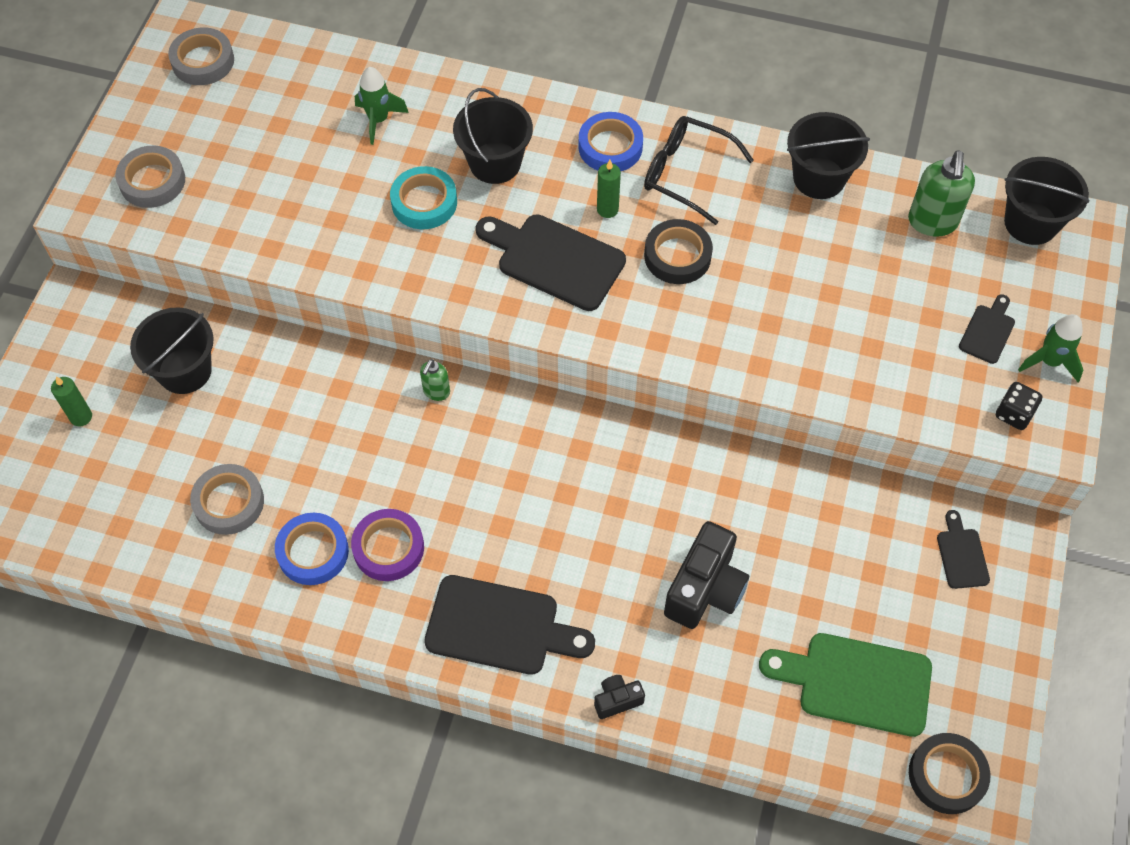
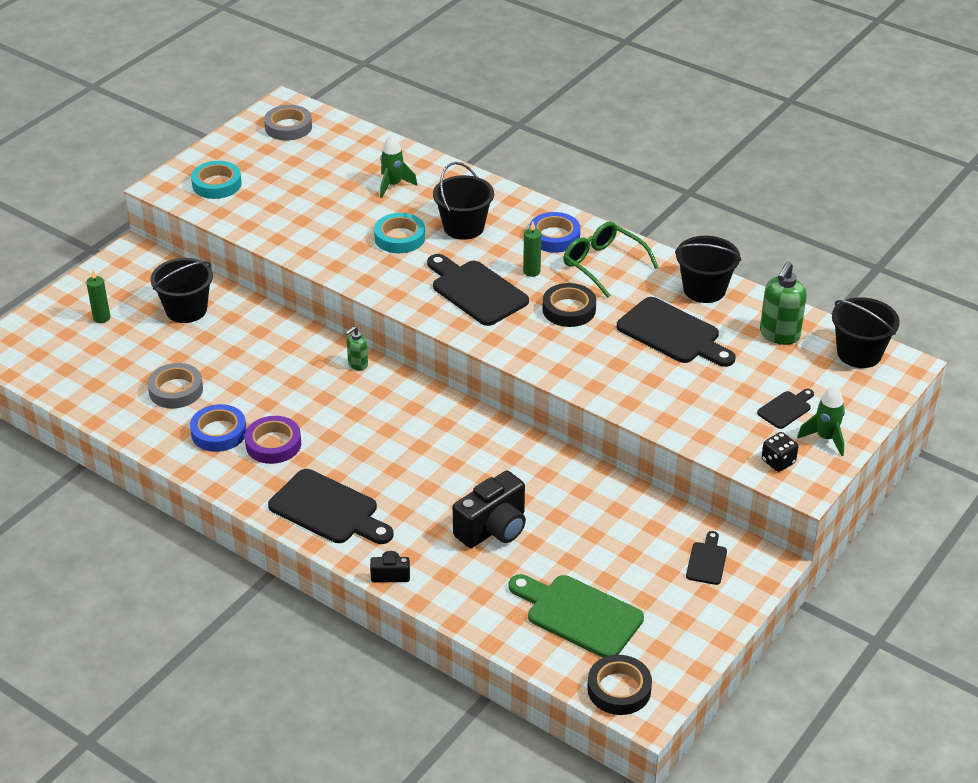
camera: 20 degrees right, 20 degrees down
(152, 181) = (217, 184): grey tape -> turquoise tape
(686, 173) = (603, 264): black glasses -> green glasses
(813, 257) = (672, 334): none -> black cutting board

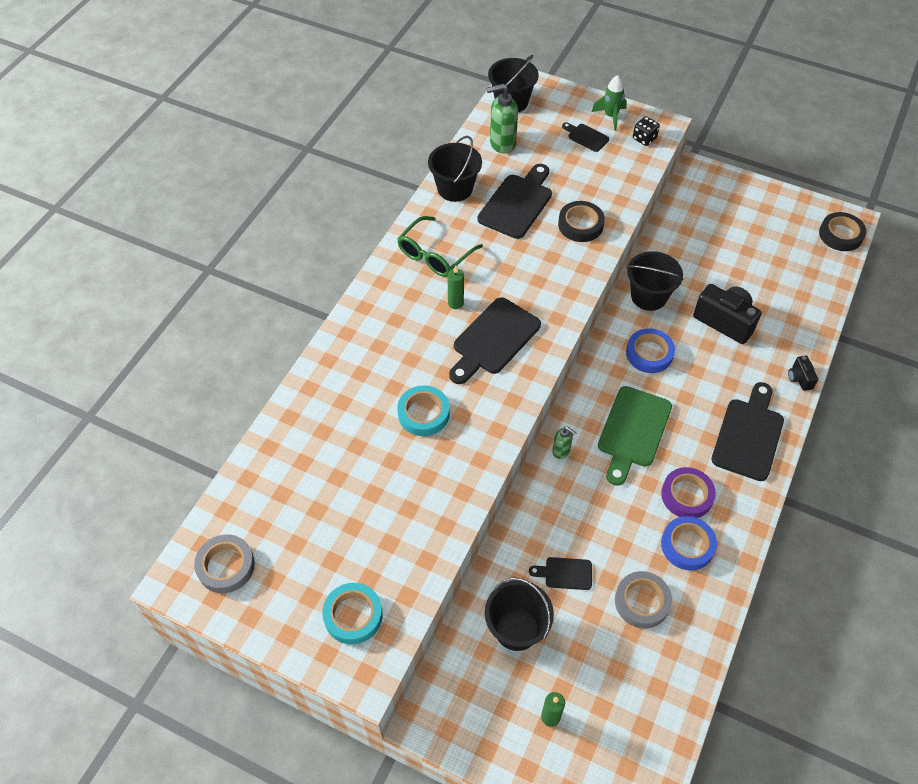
camera: 100 degrees left, 15 degrees up
(393, 185) = (333, 436): green rocket -> none
(463, 227) = (397, 364): black bucket -> black bucket (648, 296)
(554, 237) = (400, 293): blue tape -> blue tape (649, 353)
(569, 309) = (503, 271): black tape -> black tape (580, 225)
(579, 614) = (786, 262): green cutting board -> green cutting board (632, 431)
(707, 561) = (707, 199): black cutting board -> black cutting board (565, 573)
(779, 335) = (502, 143): green soap dispenser -> green soap dispenser turned 150 degrees clockwise

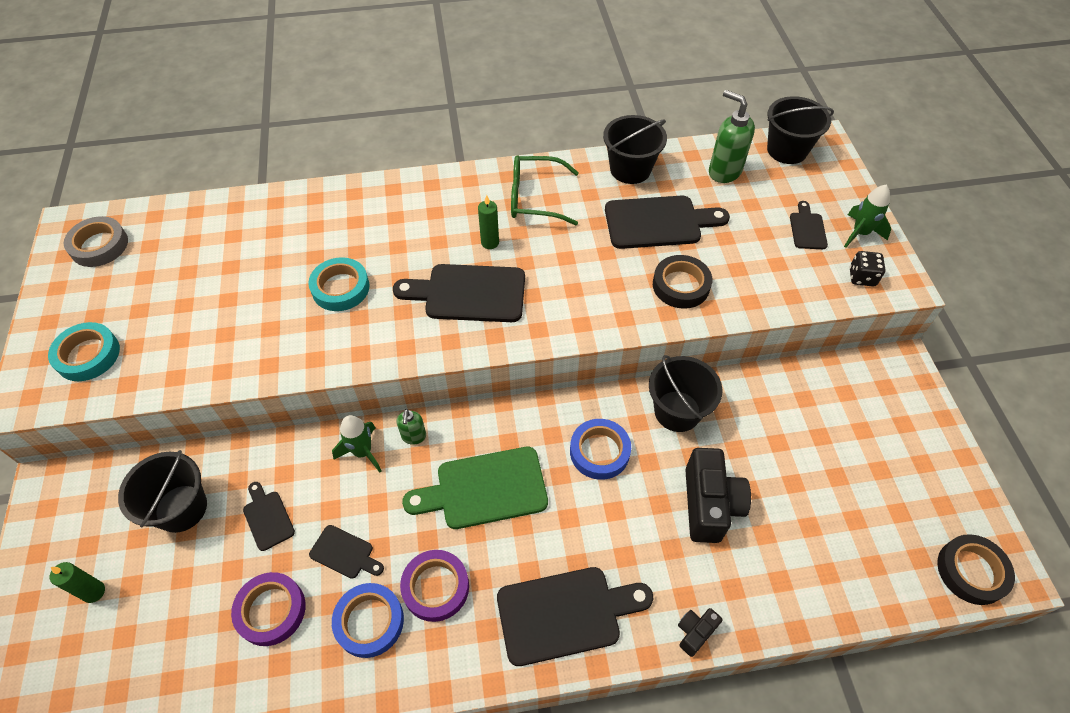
camera: 55 degrees right, 0 degrees up
(552, 488) = (362, 452): none -> green rocket
(627, 537) = (344, 553): none -> black cutting board
(642, 602) = (271, 610): grey tape -> purple tape

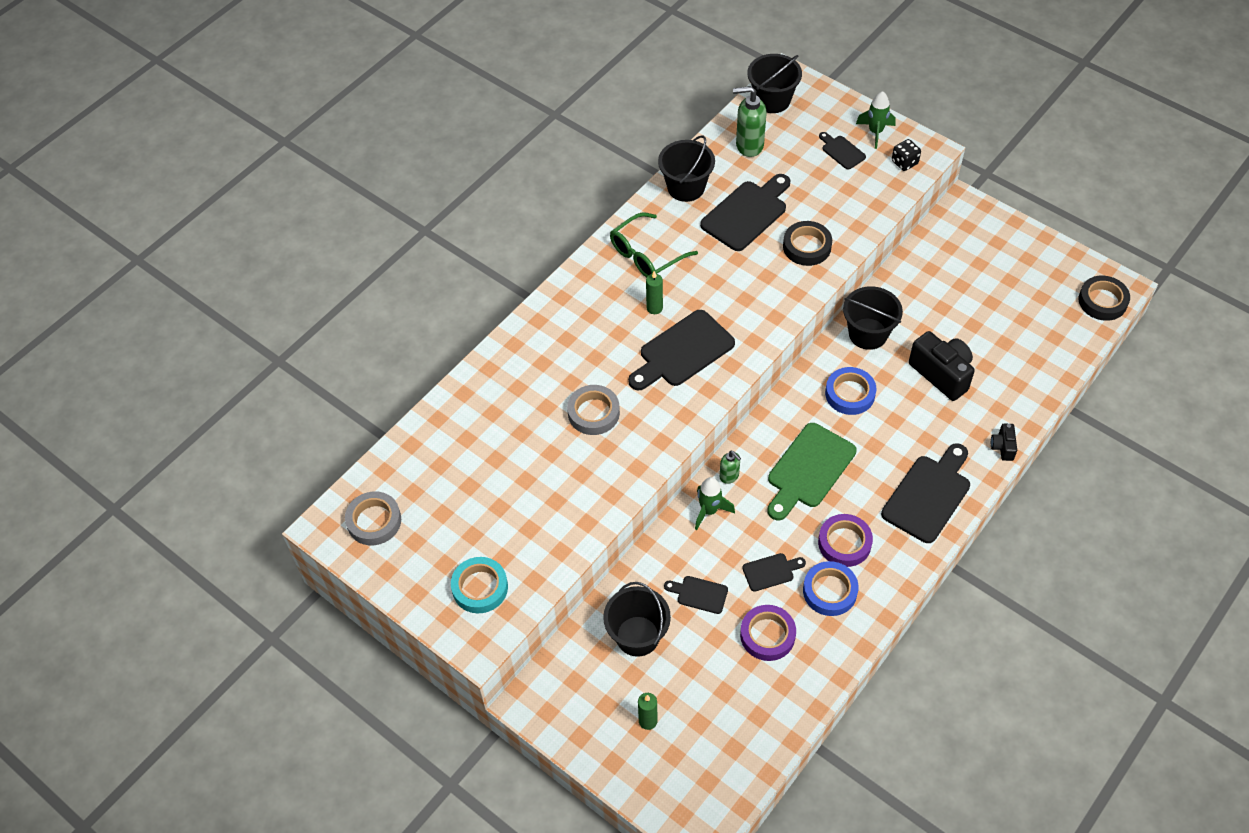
camera: 40 degrees left, 0 degrees up
(340, 288) = (593, 413): turquoise tape -> grey tape

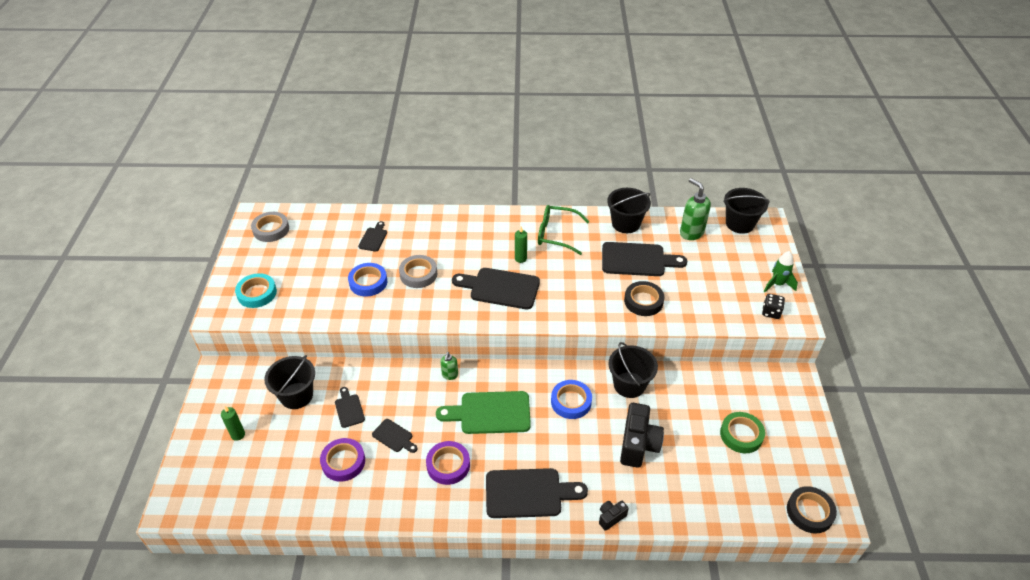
camera: 50 degrees right, 10 degrees down
(709, 511) = (415, 379): green rocket -> none
(830, 591) = (403, 478): blue tape -> blue tape (368, 282)
(841, 151) = (741, 276): black cutting board -> black cutting board (373, 238)
(992, 290) = (741, 435): none -> green tape

